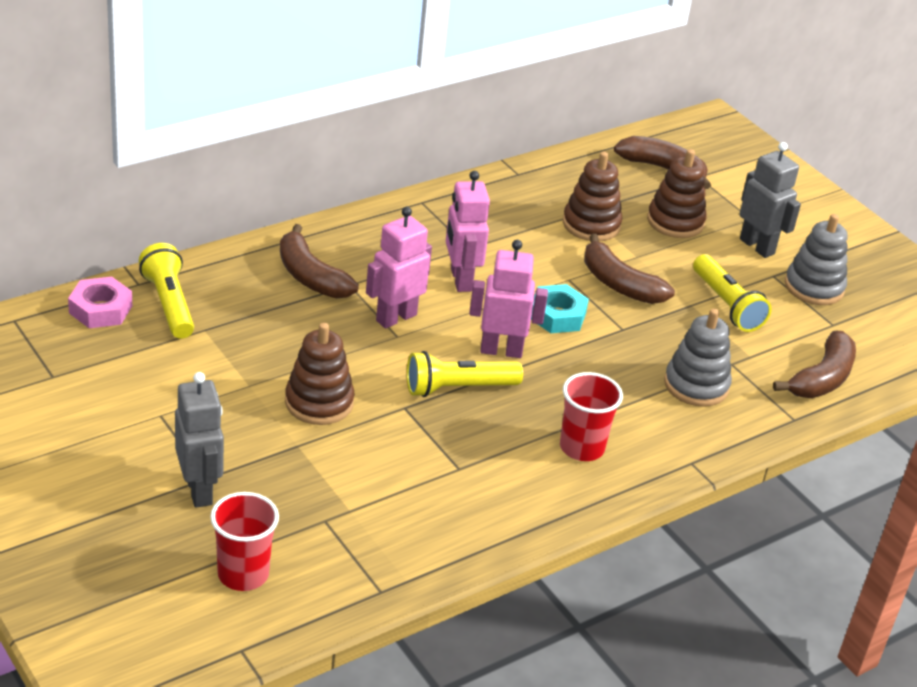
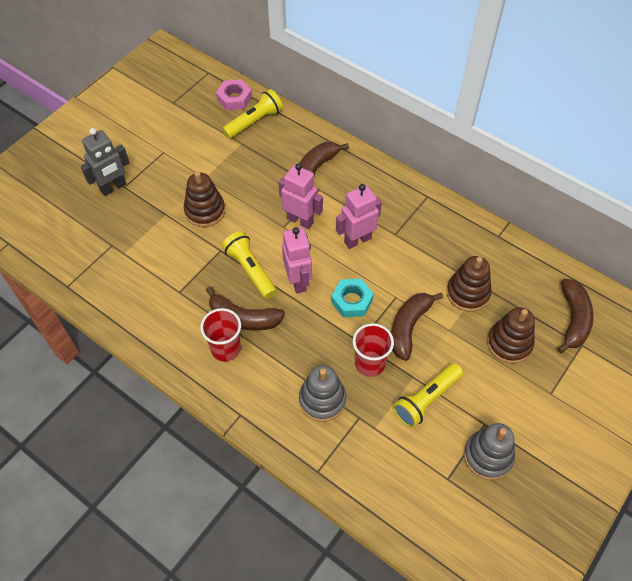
camera: 75 degrees right, 20 degrees up
(243, 574) = (59, 225): red cup -> red cup (370, 364)
(757, 246) = (515, 405): grey robot -> none
(822, 378) = (375, 482): brown banana -> brown banana (243, 318)

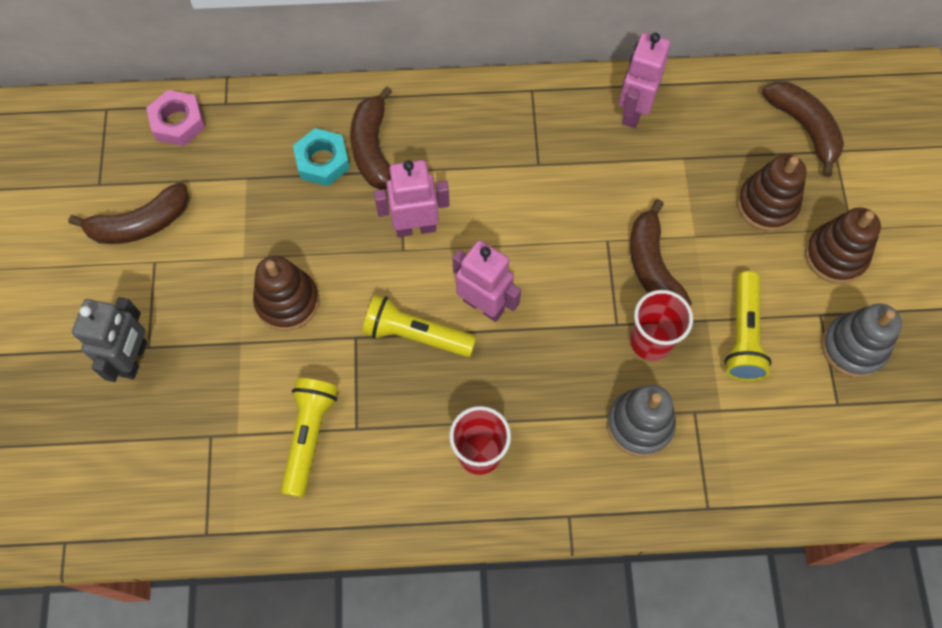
camera: 40 degrees left, 10 degrees up
(243, 318) = (464, 399): brown banana -> brown banana (140, 224)
(254, 122) = (235, 137): yellow flashlight -> yellow flashlight (309, 436)
(352, 301) = (565, 282): turquoise nut -> turquoise nut (322, 161)
(357, 240) = (503, 203): pink robot -> pink robot (633, 111)
(467, 293) = (677, 178): brown stacking toy -> brown stacking toy (835, 255)

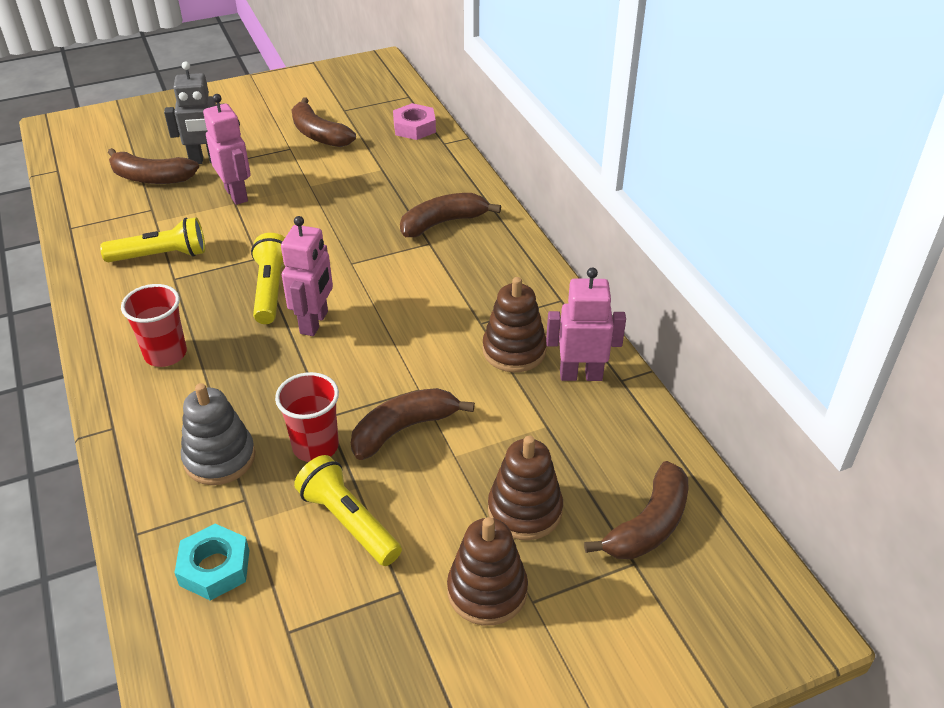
camera: 70 degrees right, 25 degrees down
(142, 427) = (151, 178): none -> brown banana
(287, 301) = (278, 215): brown stacking toy -> brown stacking toy (514, 350)
(322, 161) = (416, 201): turquoise nut -> turquoise nut (215, 567)
(415, 227) = (376, 264): pink robot -> pink robot (236, 194)
(743, 335) = (348, 522): yellow flashlight -> yellow flashlight turned 60 degrees clockwise
(853, 347) = (368, 633): grey stacking toy -> none

